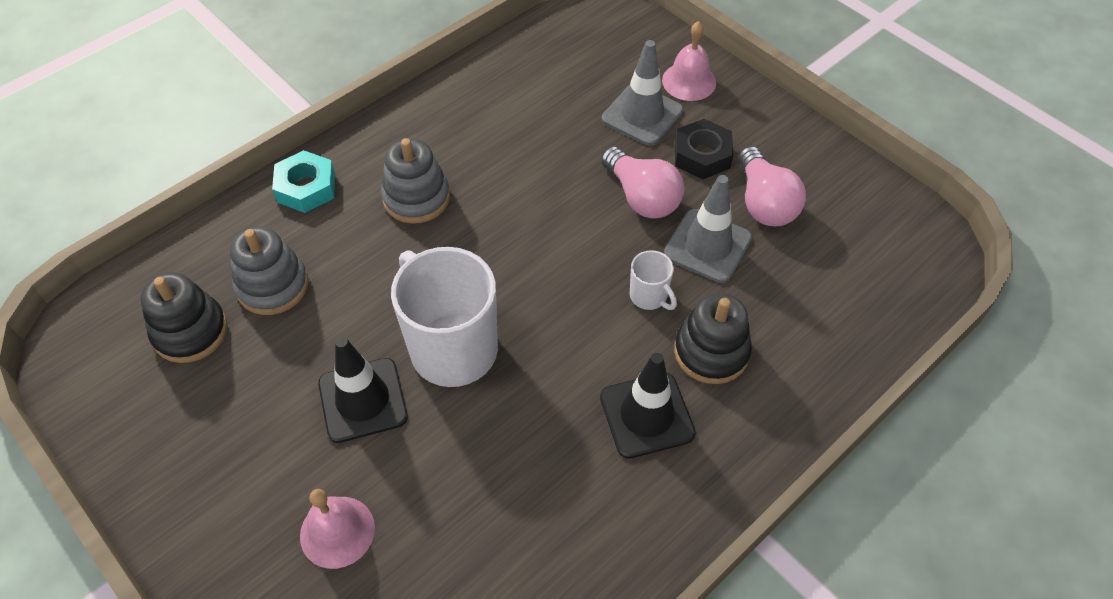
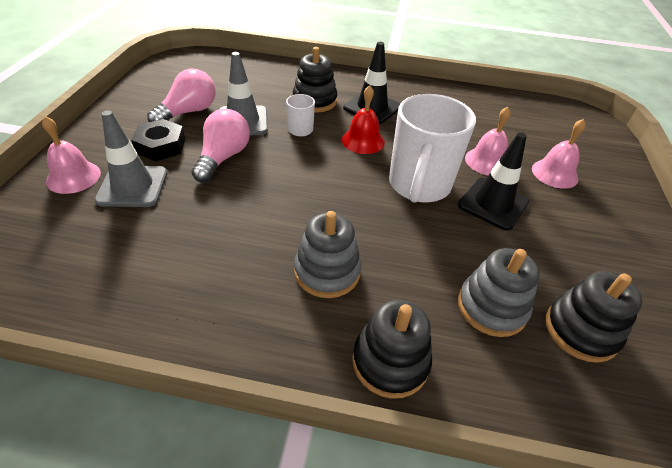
camera: 130 degrees left, 10 degrees down
(306, 187) = (390, 362): turquoise nut -> black stacking toy
(426, 465) = (487, 161): none -> pink bell
(576, 349) = (363, 141): none -> red bell

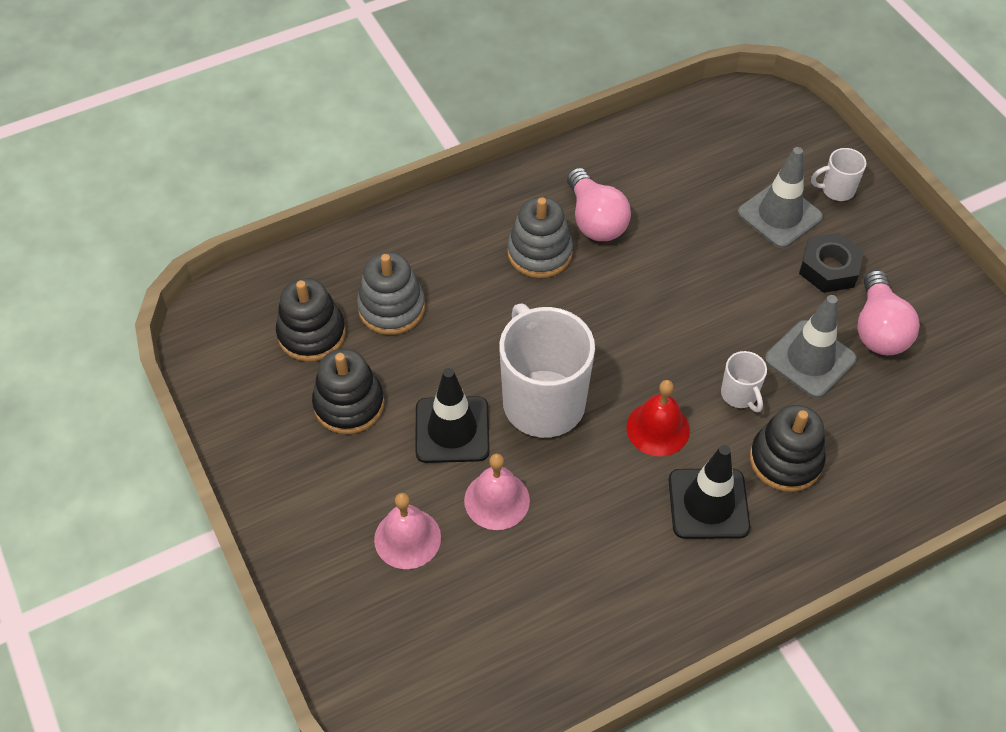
camera: 145 degrees right, 10 degrees up
(73, 177) = (836, 190): pink bell -> white mug
(223, 157) = (757, 298): pink light bulb -> pink light bulb (595, 220)
(390, 362) = (439, 221): black stacking toy -> black stacking toy (349, 404)

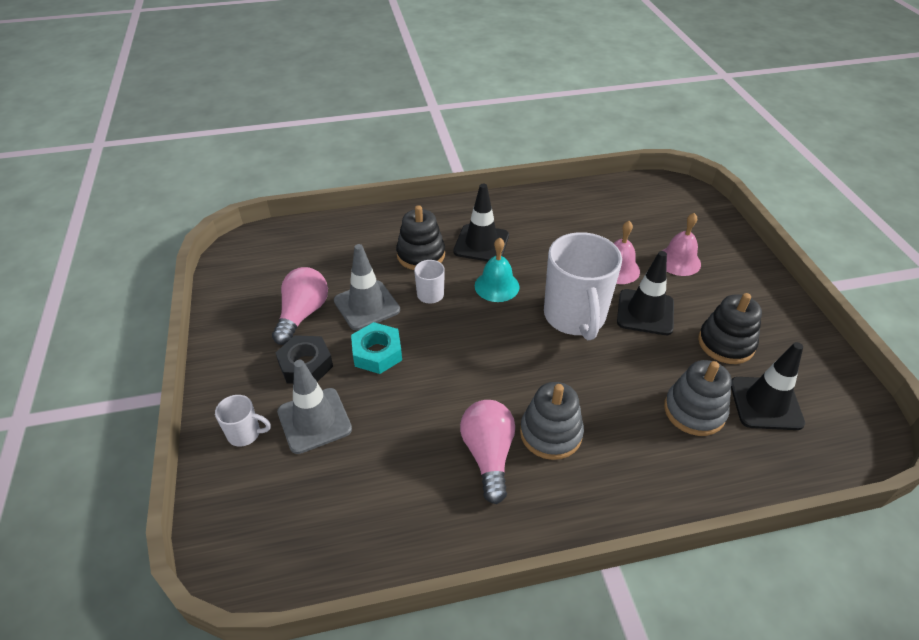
camera: 165 degrees left, 10 degrees down
(311, 334) = (765, 403): black stacking toy -> black traffic cone
(658, 428) = (497, 286): red bell -> turquoise bell
(760, 299) = (377, 353): none -> turquoise nut

